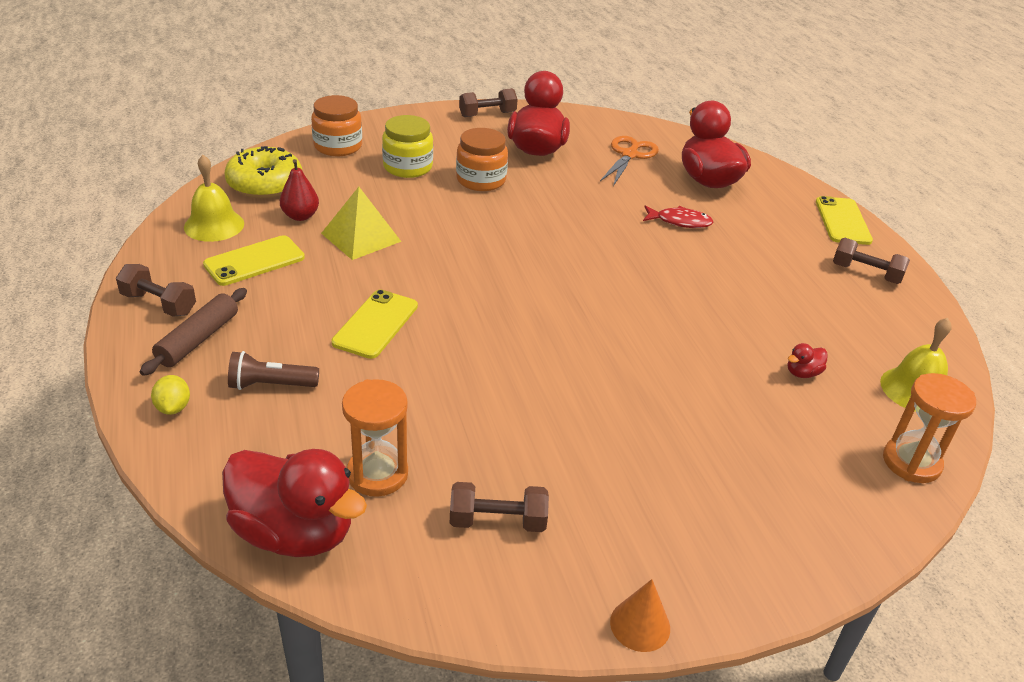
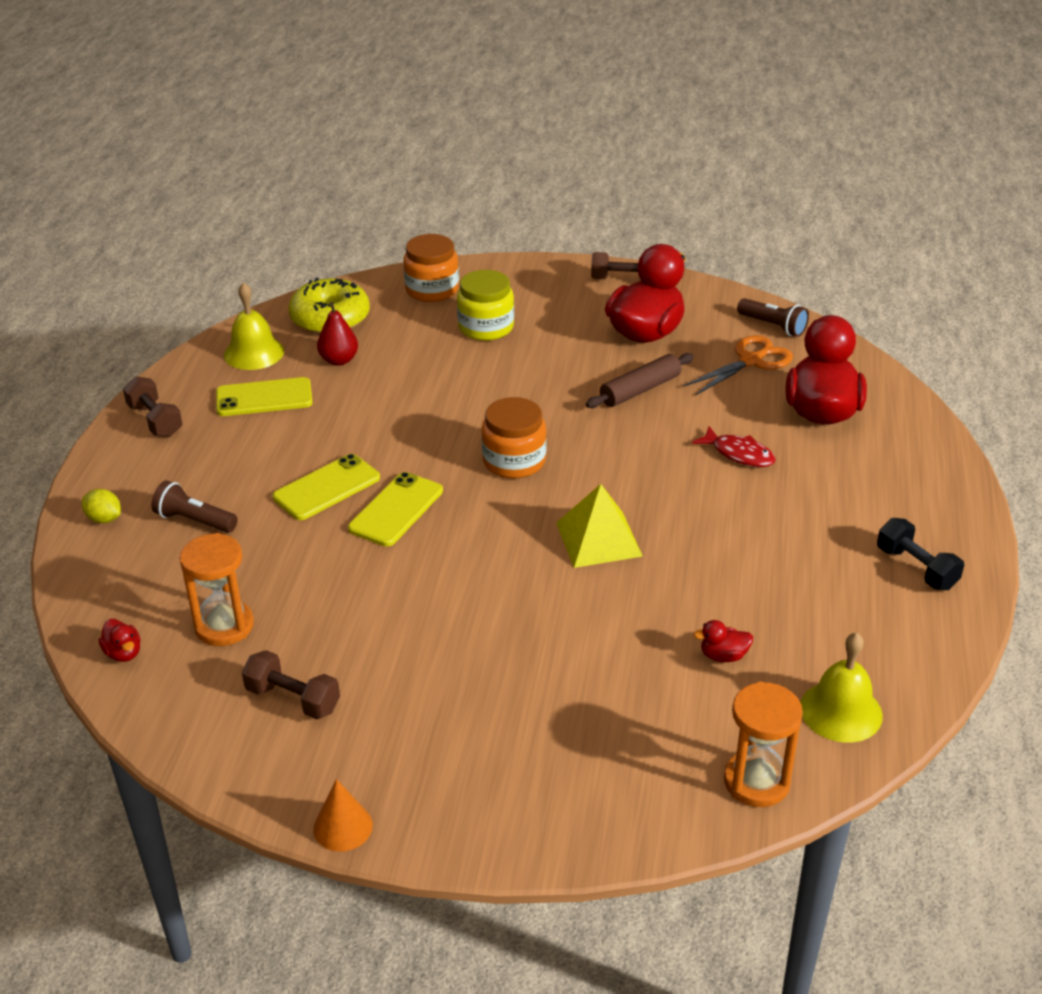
camera: 30 degrees right, 0 degrees up
(173, 407) = (104, 519): yellow lemon -> yellow lemon turned 75 degrees counterclockwise
(198, 339) = (164, 462): brown rolling pin -> brown rolling pin (640, 390)
(294, 532) = (123, 653): red duck -> red duck, size x0.40
(361, 237) = (380, 395): yellow pyramid -> yellow pyramid (598, 539)
(481, 180) = (552, 358): orange jar -> orange jar (514, 461)
(623, 128) = (773, 326): none -> brown flashlight
(842, 221) = (950, 499): yellow phone -> yellow phone (396, 510)
(866, 273) = (916, 568): brown dumbbell -> black dumbbell

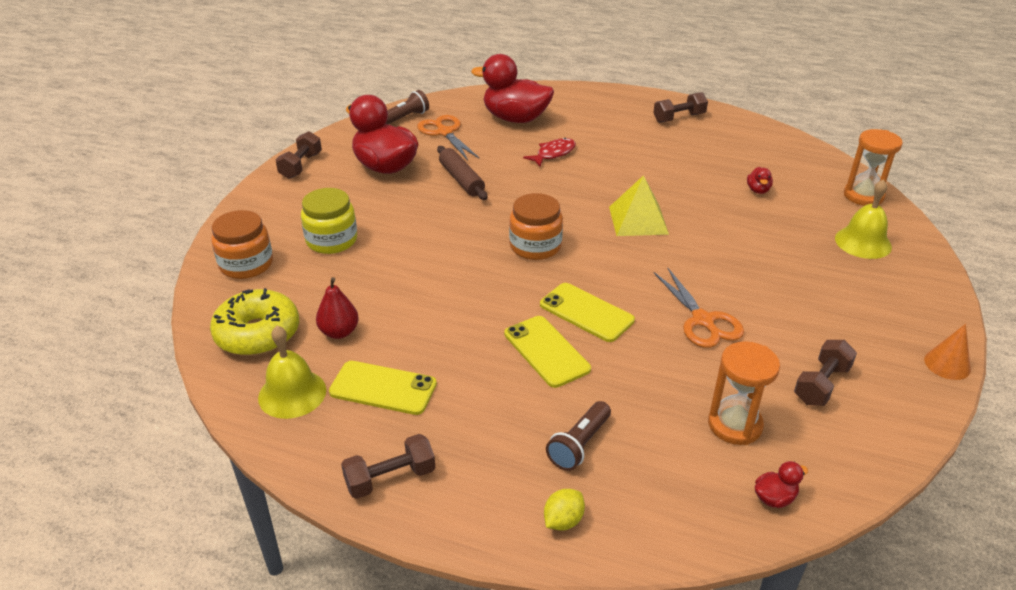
camera: 80 degrees left, 0 degrees up
(264, 398) = (383, 388): yellow phone -> yellow phone turned 75 degrees counterclockwise
(397, 601) = (703, 321): none -> orange scissors
(841, 711) = (802, 161): yellow bell -> yellow bell (863, 242)
(916, 568) = (679, 118): black dumbbell -> brown dumbbell

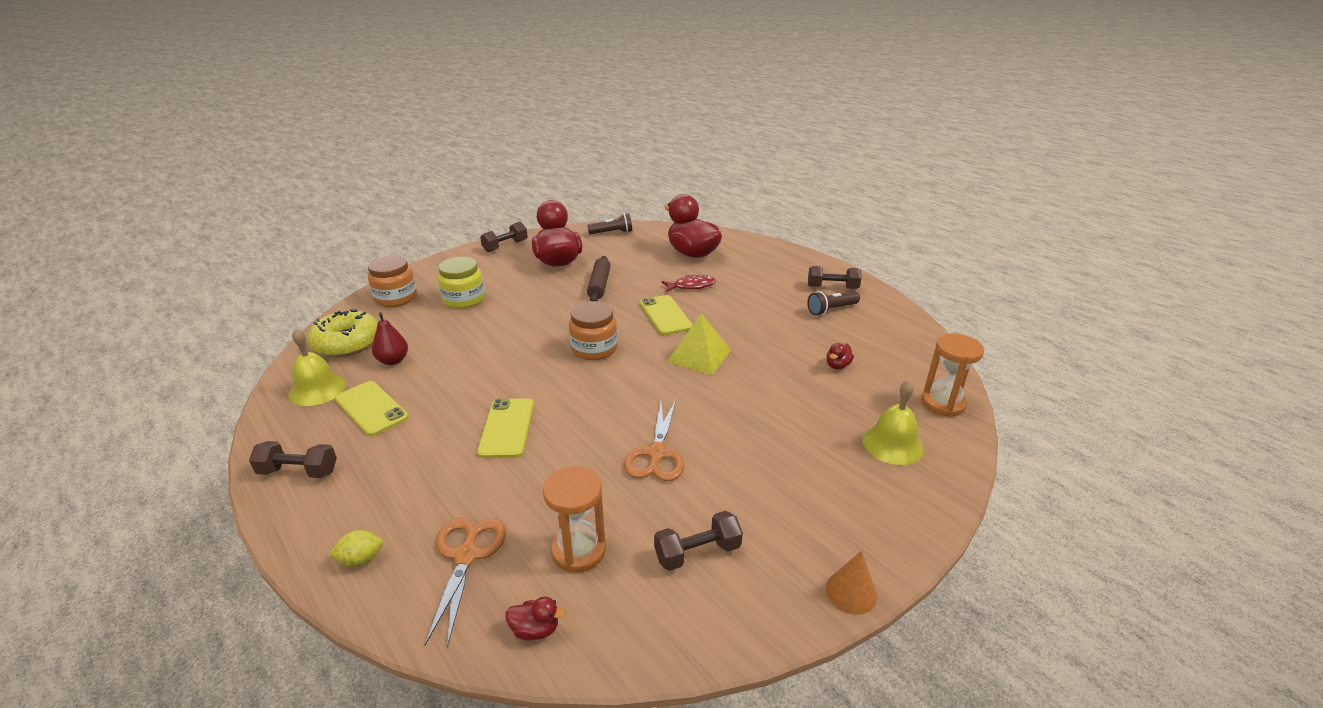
camera: 30 degrees right, 5 degrees down
(445, 132) = (628, 249): orange scissors -> orange scissors (466, 556)
(579, 445) = (443, 508): brown flashlight -> brown flashlight (831, 310)
(586, 312) = (571, 411): yellow phone -> yellow phone (665, 315)

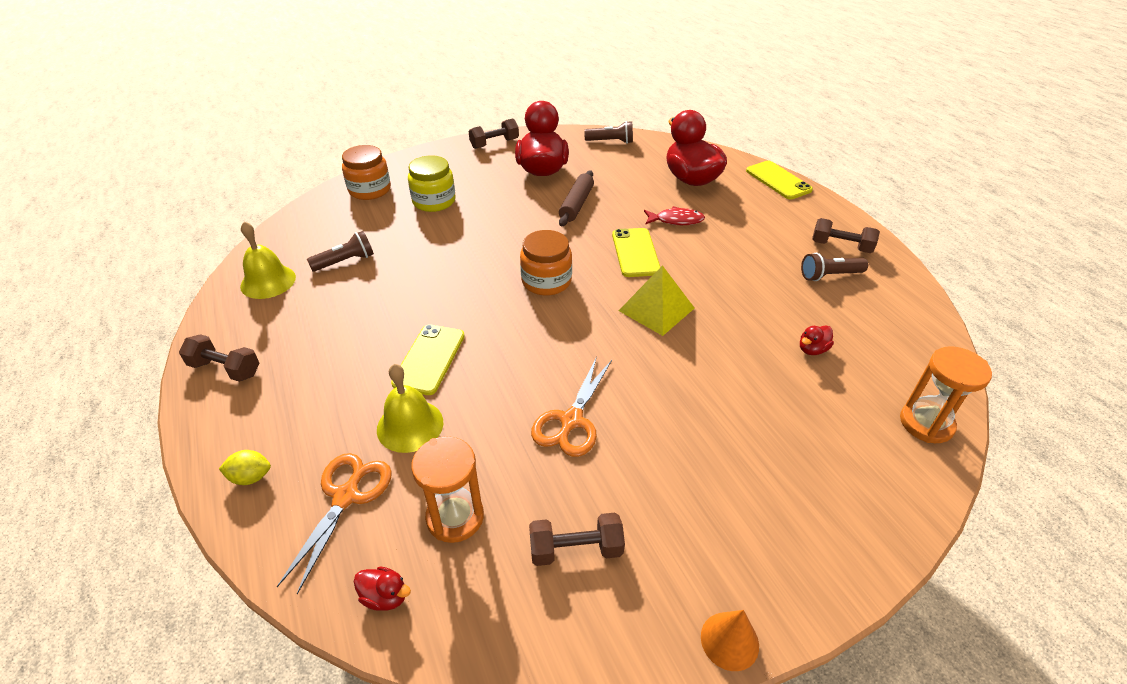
camera: 15 degrees right, 10 degrees up
(347, 343) = (310, 235): yellow donut -> none
(371, 408) = (309, 312): yellow phone -> yellow phone (778, 180)
(393, 360) = (345, 261): red pear -> brown flashlight
(892, 444) = (844, 464): yellow bell -> yellow bell (410, 425)

